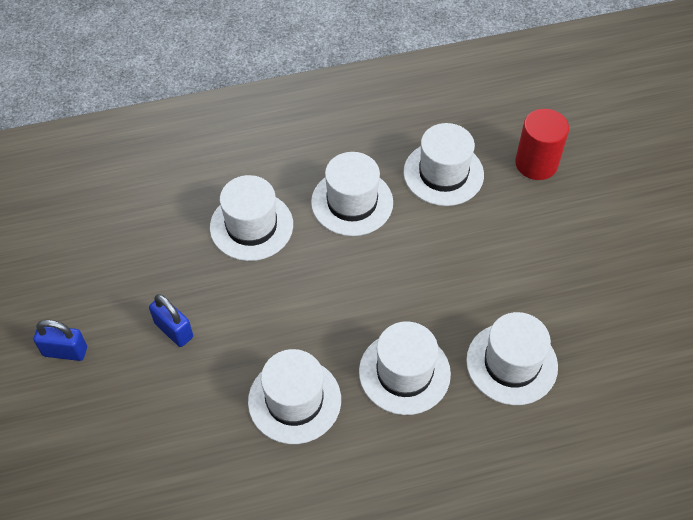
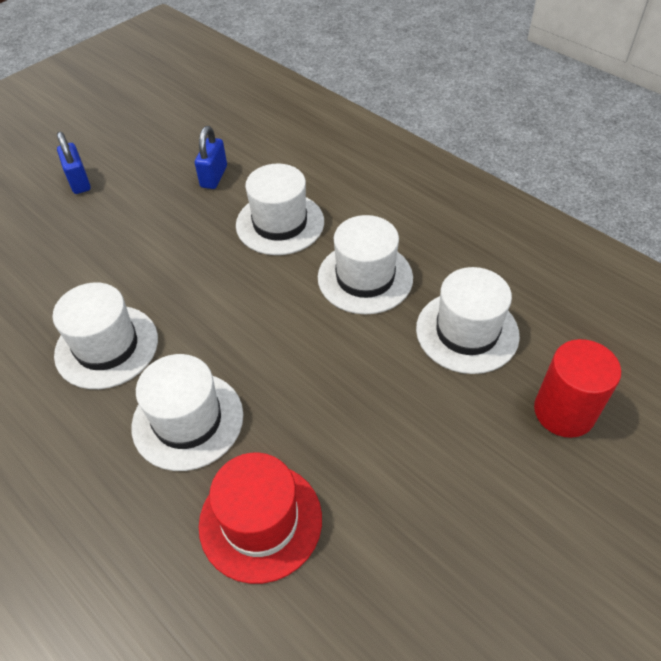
camera: 60 degrees right, 5 degrees down
(174, 330) = (136, 230): blue padlock -> blue padlock (214, 177)
(511, 363) = (260, 521): white hat -> red hat

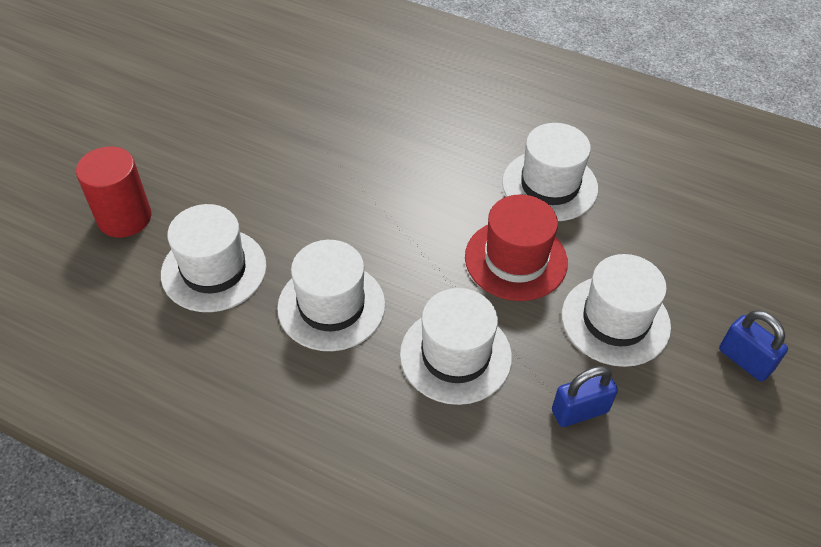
camera: 160 degrees right, 0 degrees up
(188, 420) = (442, 148): white hat -> white hat (615, 320)
(214, 177) = (579, 411): blue padlock -> blue padlock turned 75 degrees clockwise
(260, 521) = (355, 104): red hat -> red hat (516, 259)

